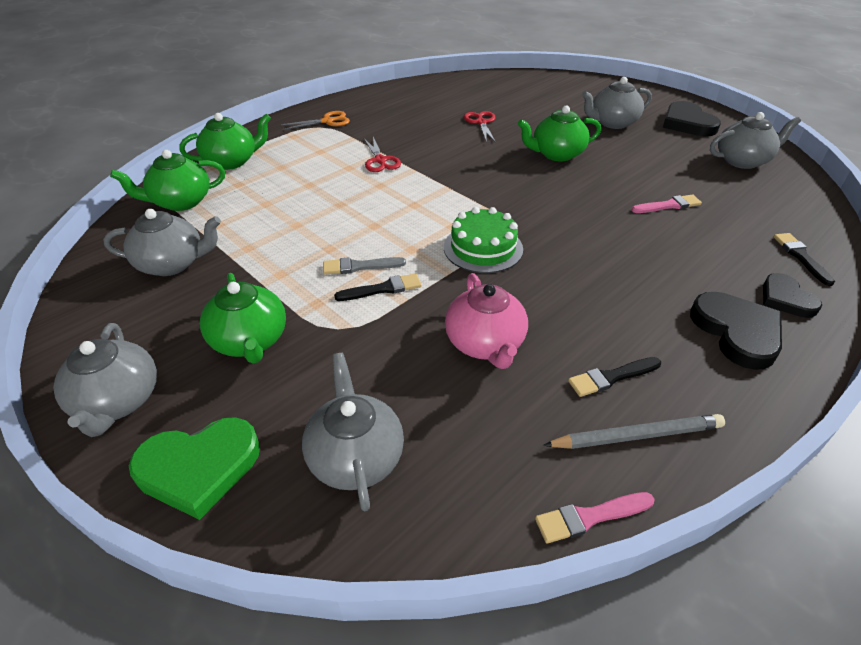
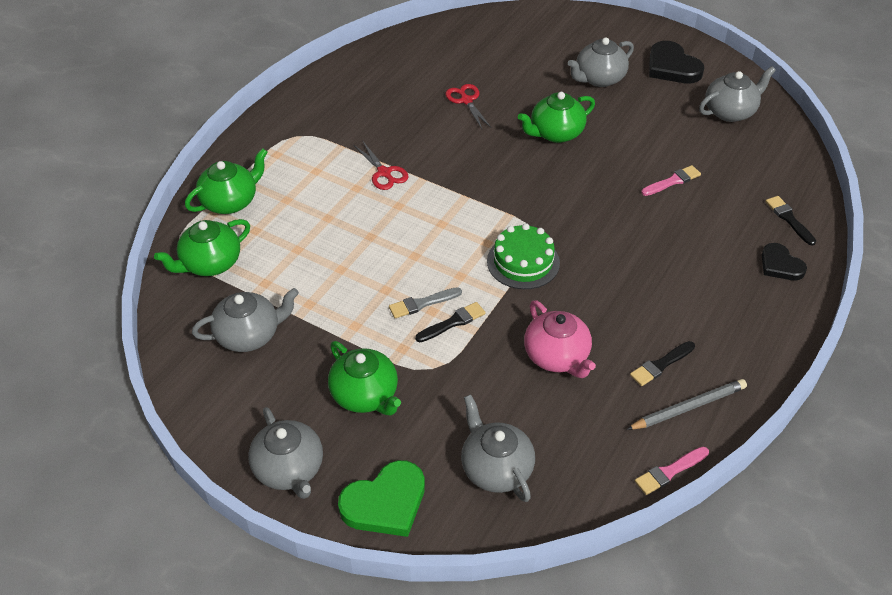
camera: 15 degrees left, 5 degrees up
(327, 121) = (302, 126): orange scissors -> none
(737, 332) = (746, 305): black heart -> none

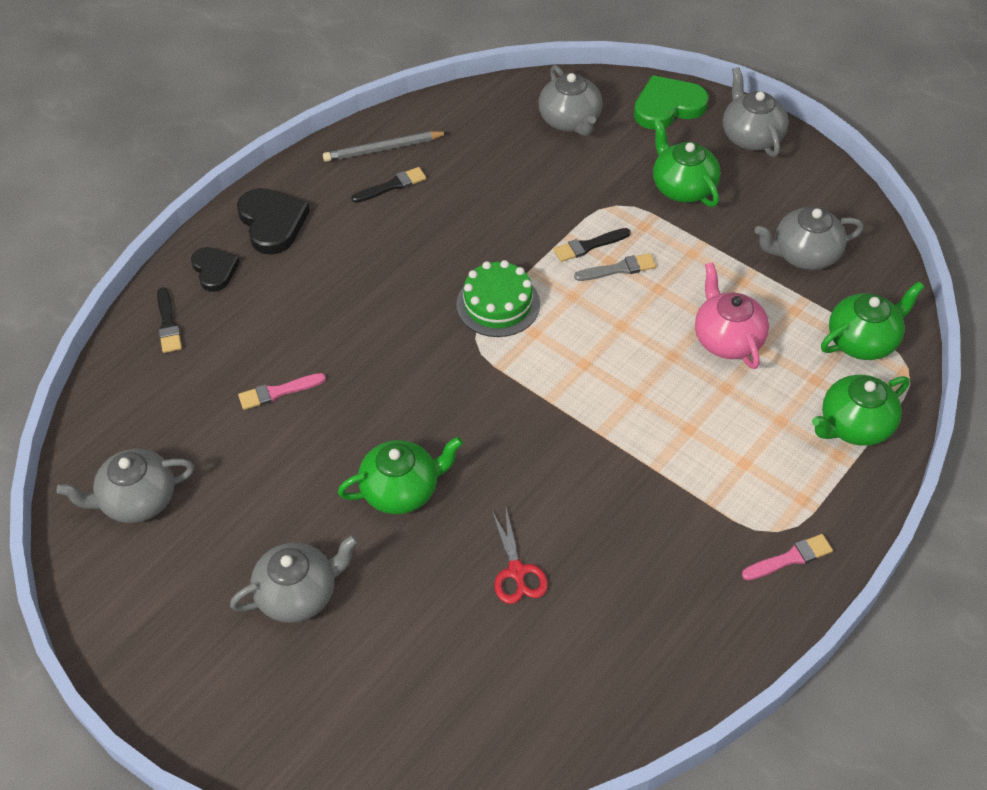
camera: 170 degrees left, 5 degrees up
(384, 173) = (651, 449): red scissors -> none
(557, 357) = (490, 203): pink teapot -> pink teapot (727, 339)
(669, 472) = (423, 105): pink brush -> pink brush (790, 558)
(672, 67) = (173, 606): black heart -> black heart (272, 223)

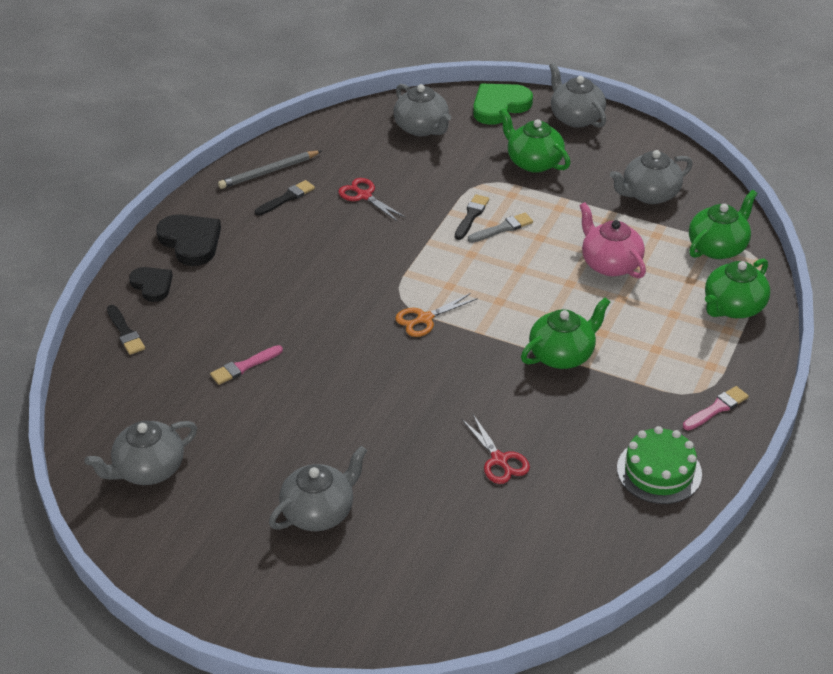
camera: 15 degrees left, 10 degrees down
(402, 490) = (380, 419): green teapot -> green teapot (562, 354)
(477, 198) = (364, 196): none -> red scissors
(493, 370) = (425, 319): none -> orange scissors
(498, 304) = (411, 270): green cake -> green cake (659, 471)
(588, 246) = (471, 216): black brush -> black brush turned 150 degrees clockwise

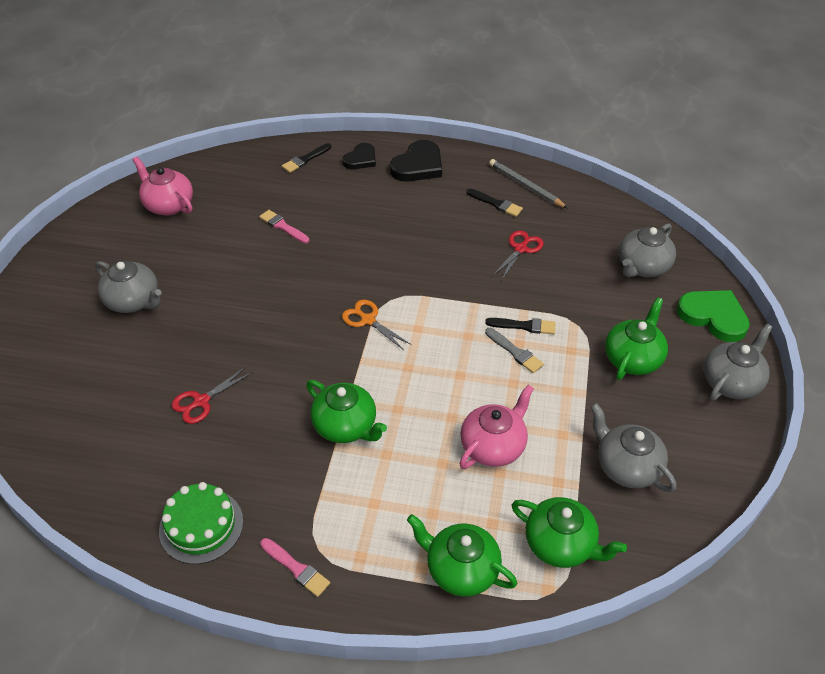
camera: 75 degrees right, 5 degrees up
(148, 469) = (168, 205): grey teapot -> pink teapot

